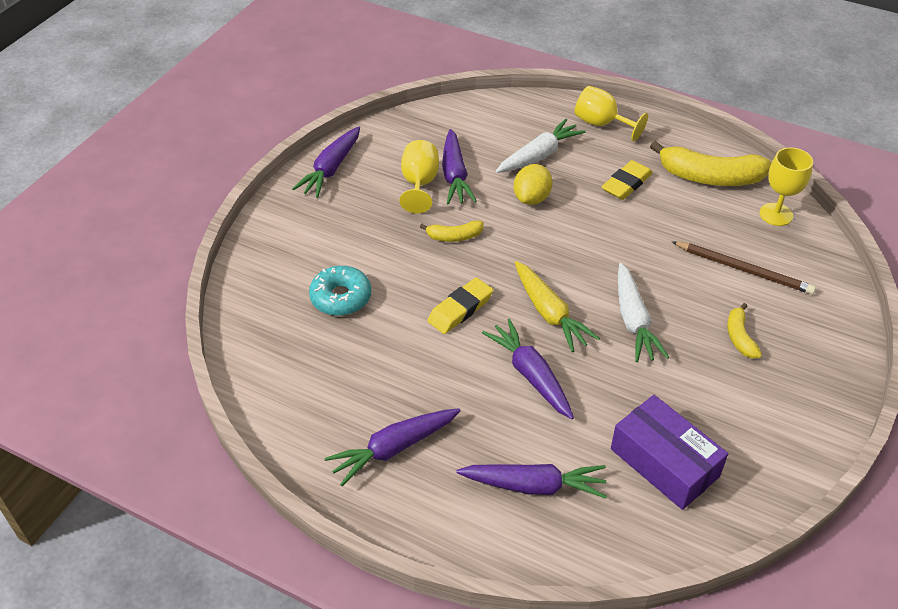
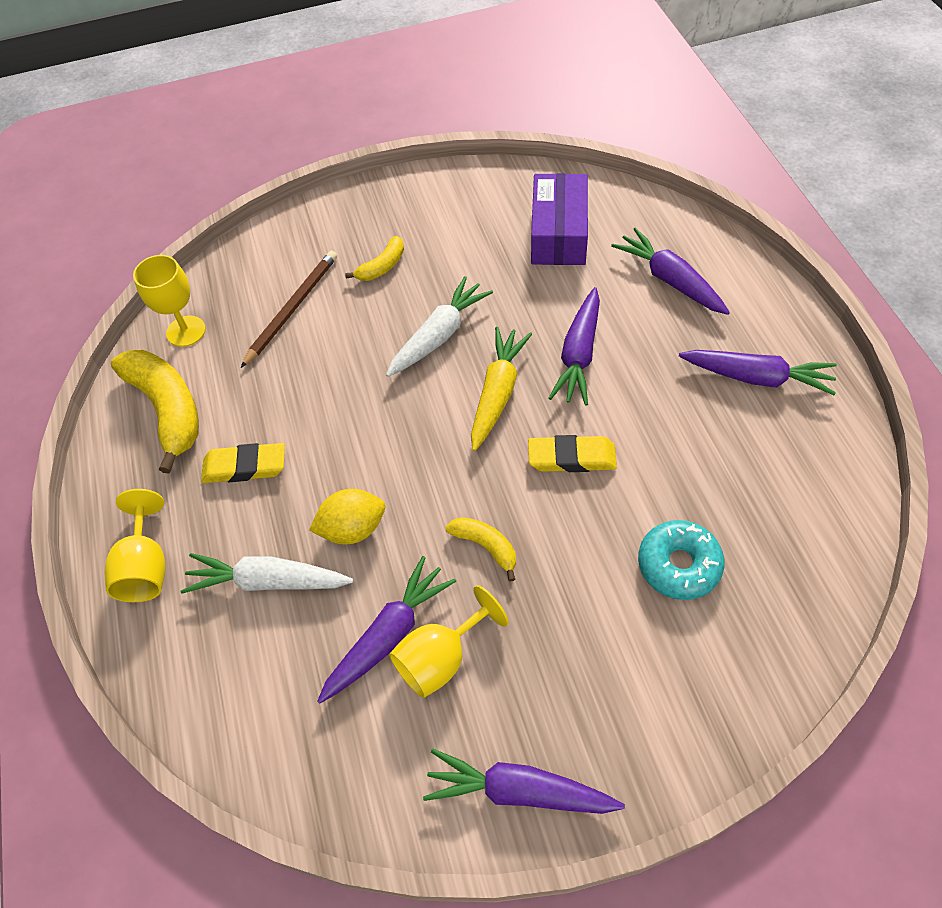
camera: 130 degrees left, 10 degrees up
(331, 169) = (519, 791): purple carrot -> purple carrot turned 150 degrees counterclockwise
(744, 270) = (292, 309): brown pencil -> brown pencil turned 45 degrees clockwise

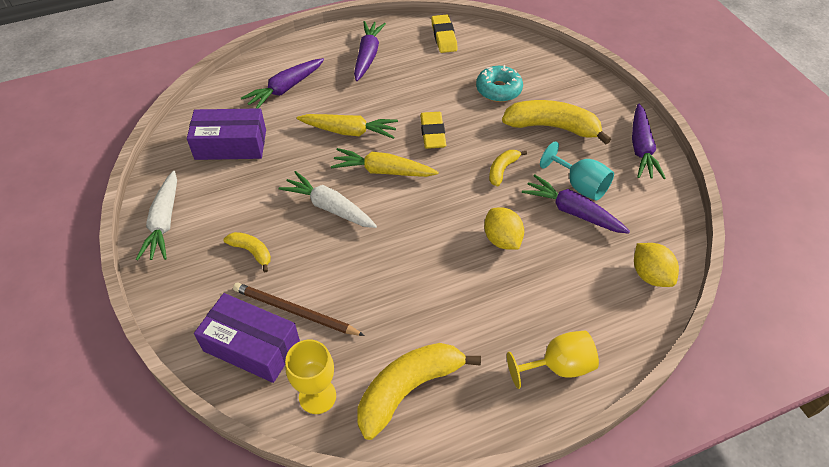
camera: 100 degrees left, 5 degrees down
(245, 467) = (460, 316): yellow eraser -> yellow eraser (444, 37)
(249, 725) = (650, 275): none -> yellow lemon
(259, 276) = (251, 346): none -> purple box
(268, 581) = (551, 282): white carrot -> white carrot (164, 222)
(441, 658) = (580, 185): yellow goblet -> turquoise goblet
(579, 354) = (349, 131): purple carrot -> yellow carrot
(581, 640) = (552, 127): none -> yellow banana

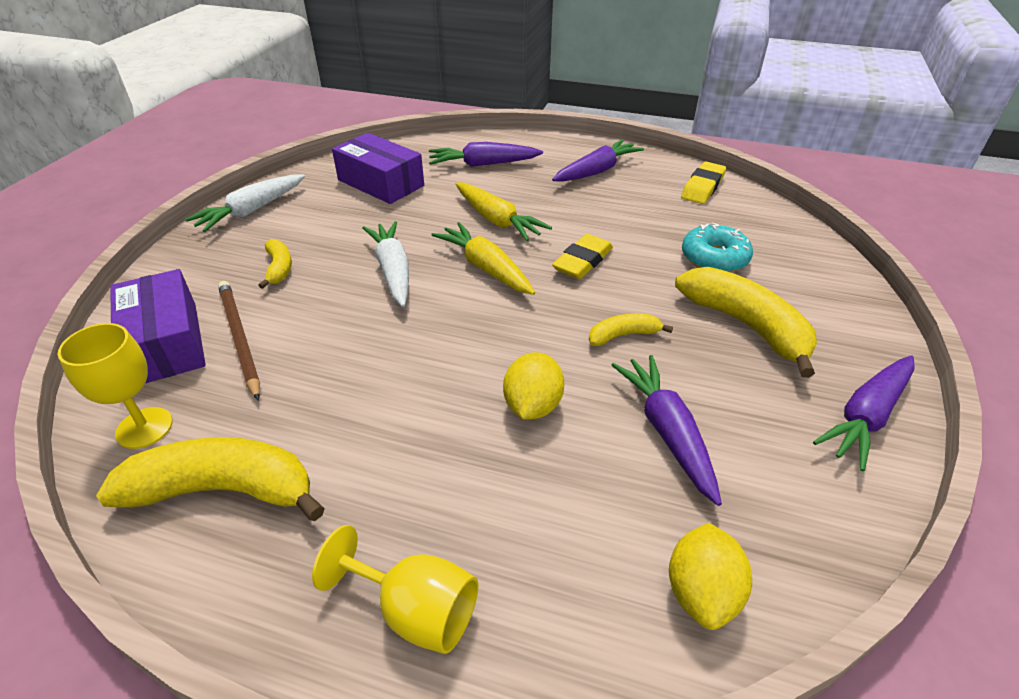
camera: 40 degrees right, 10 degrees down
(580, 185) = (713, 408): turquoise goblet -> none

